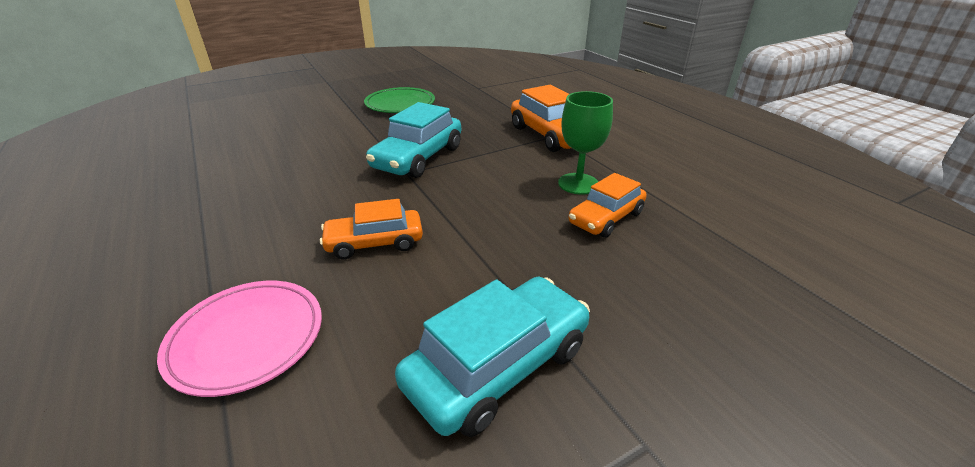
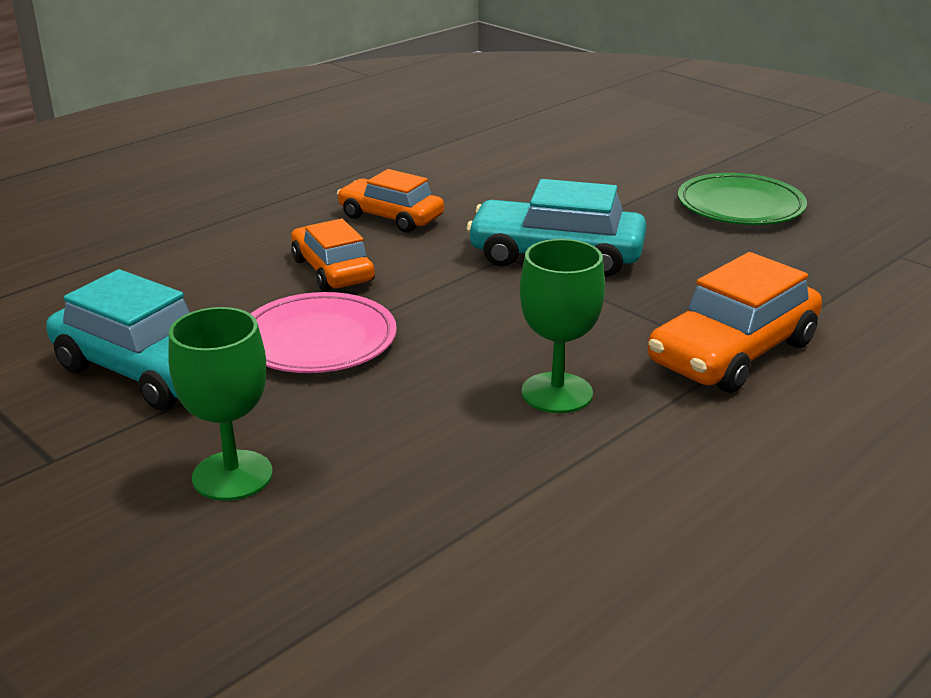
camera: 75 degrees right, 5 degrees down
(247, 338) = (173, 249): pink plate -> pink plate (318, 340)
(606, 218) = (459, 423): orange car -> orange car (391, 217)
(665, 319) = (232, 475): none -> green goblet

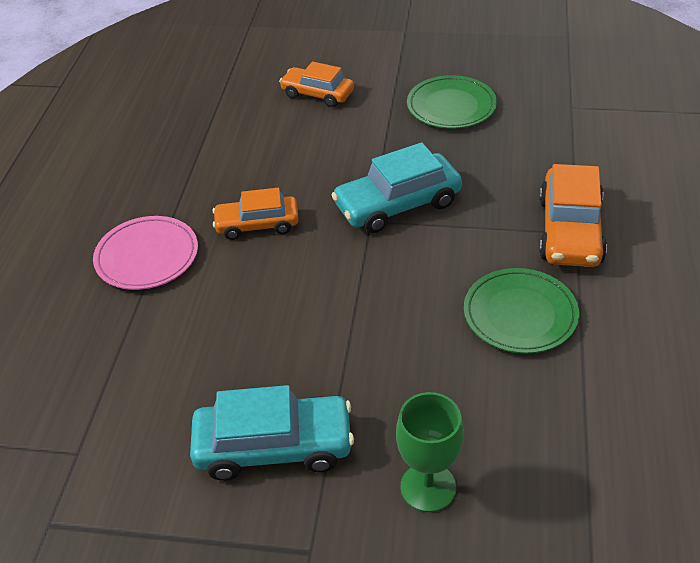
camera: 35 degrees left, 15 degrees up
(318, 340) = (345, 356): pink plate -> pink plate (147, 256)
(332, 270) = (280, 293): orange car -> orange car (317, 94)
(557, 393) = (520, 314): green goblet -> green plate

